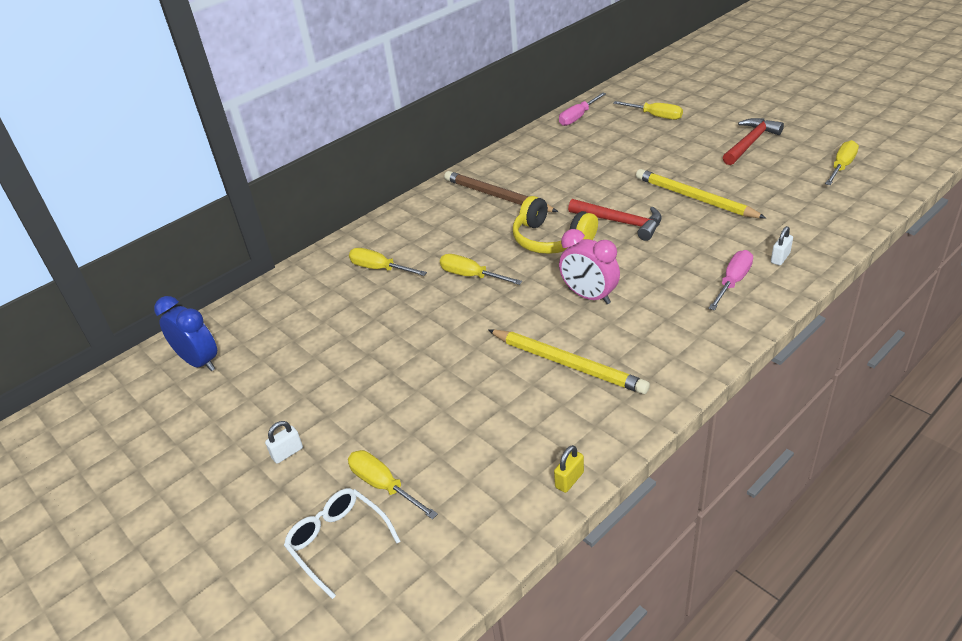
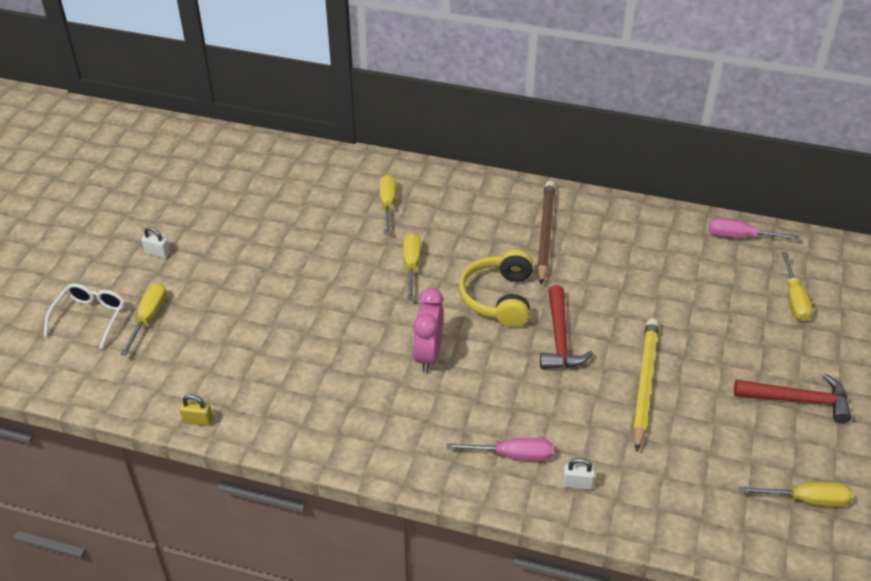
camera: 55 degrees right, 5 degrees up
(199, 362) = (224, 162): blue clock -> none
(568, 364) = (329, 373): yellow pencil -> none

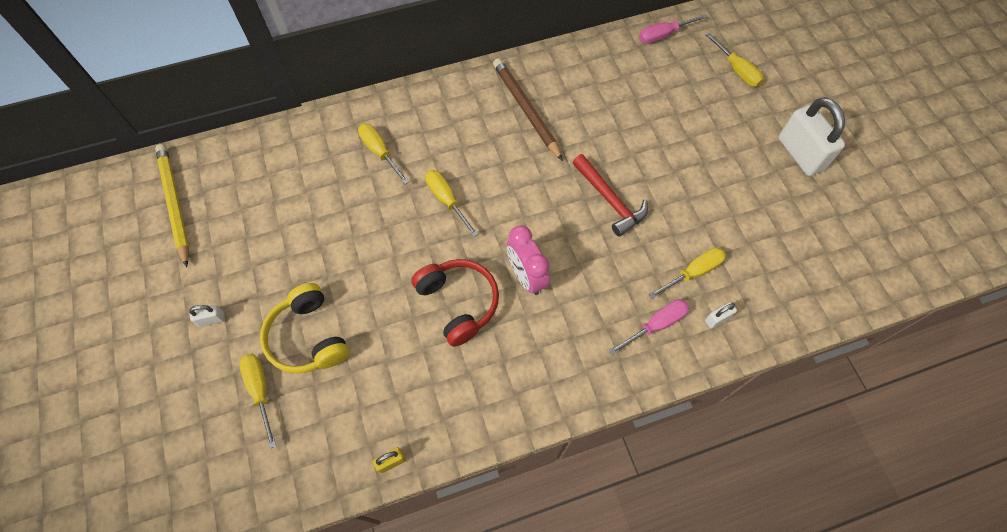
camera: 35 degrees left, 20 degrees up
(90, 317) = (203, 425): white glasses -> none
(352, 343) = (458, 303): none -> red headphones
(499, 298) = (538, 190): yellow headphones -> yellow headphones (308, 337)
(644, 383) = (696, 203): yellow pencil -> yellow pencil (174, 204)
(798, 400) = (800, 154): red hammer -> white padlock
(806, 499) = (862, 232): yellow screwdriver -> yellow screwdriver (693, 272)

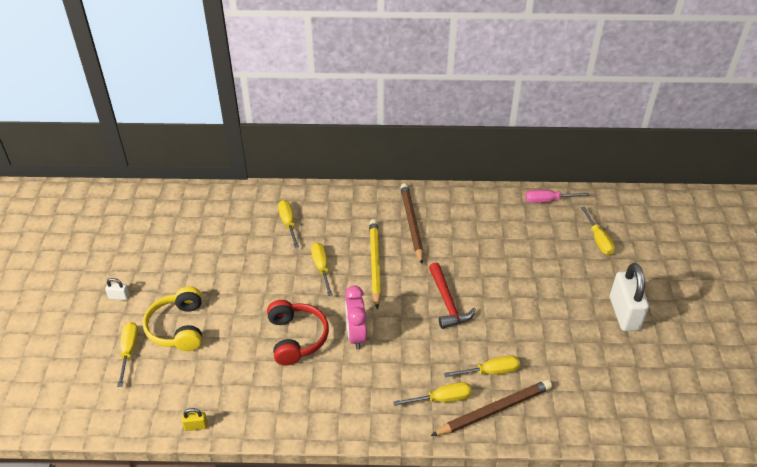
camera: 20 degrees right, 20 degrees down
(174, 204) = (130, 218): yellow pencil -> yellow pencil (375, 263)
(656, 325) = (442, 399): pink screwdriver -> yellow screwdriver
(717, 319) = (494, 410): white padlock -> brown pencil

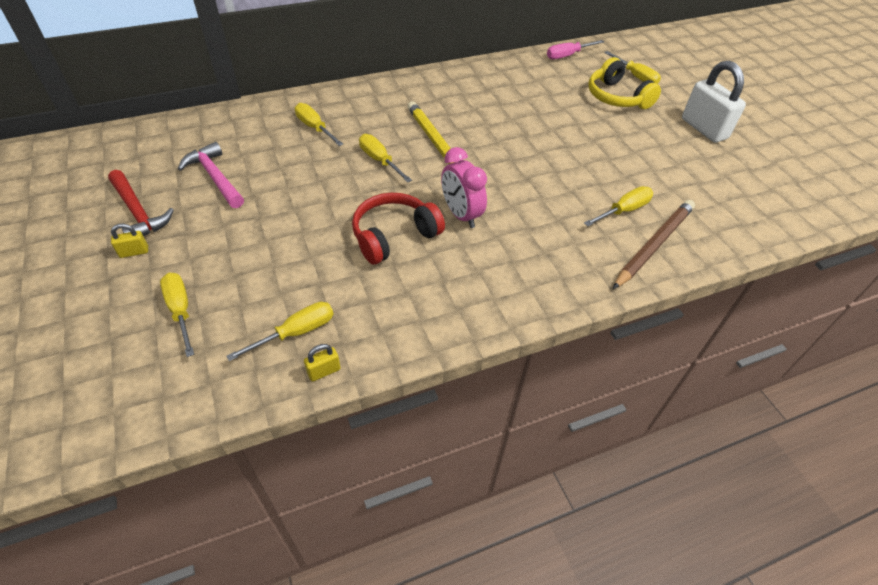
camera: 25 degrees left, 5 degrees up
(119, 297) = (134, 252): white padlock -> yellow padlock
(178, 327) = (236, 265): yellow headphones -> yellow headphones (617, 97)
(196, 249) = (215, 177): none -> pink hammer
(296, 338) = (394, 236): red headphones -> red headphones turned 90 degrees counterclockwise
(411, 224) = (451, 100): brown pencil -> none
(442, 399) = (595, 250): yellow screwdriver -> yellow screwdriver (296, 332)
(447, 302) = (536, 160): red hammer -> red hammer (138, 212)

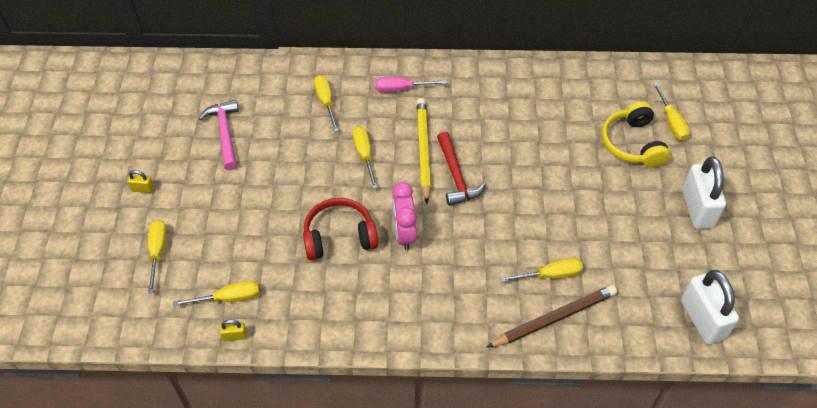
camera: 25 degrees right, 5 degrees up
(138, 212) = (157, 152): red hammer -> red hammer (456, 176)
(567, 55) = (616, 74): pink screwdriver -> pink screwdriver (401, 89)
(777, 208) = (702, 319): none -> white padlock

